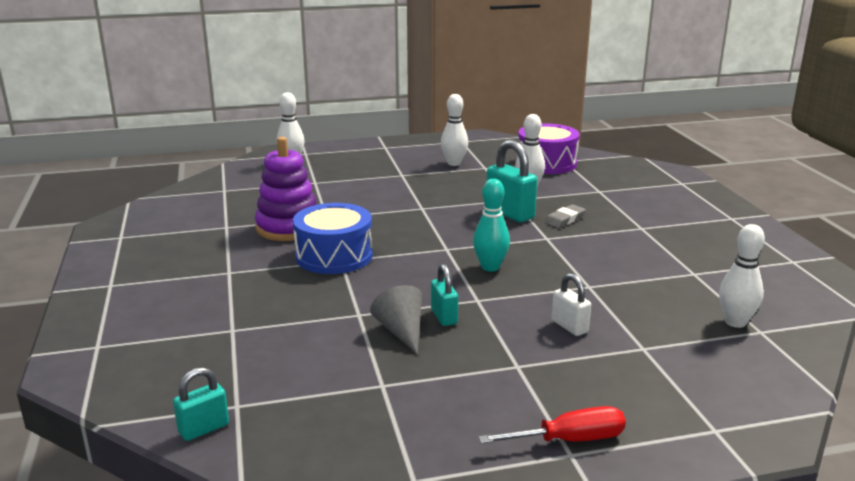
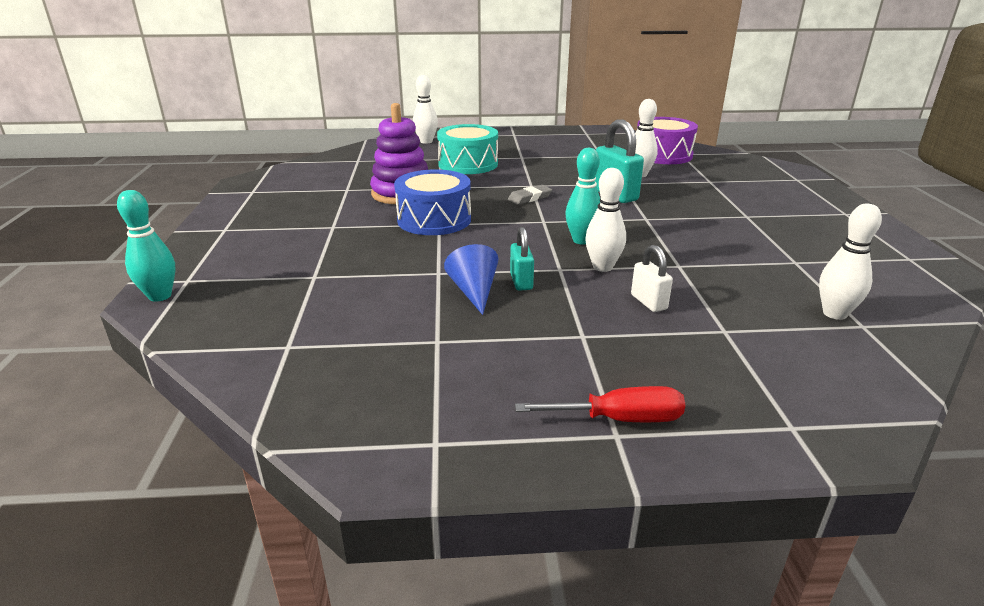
camera: 10 degrees right, 5 degrees up
(76, 366) = (160, 296): none -> turquoise bowling pin
(204, 429) = (247, 365): turquoise padlock -> none
(347, 187) = (468, 164): none -> turquoise drum
(401, 331) = (474, 292): grey cone -> blue cone
(454, 163) = (573, 150): white bowling pin -> white bowling pin (602, 267)
(564, 219) = (668, 203): grey eraser -> grey eraser (529, 198)

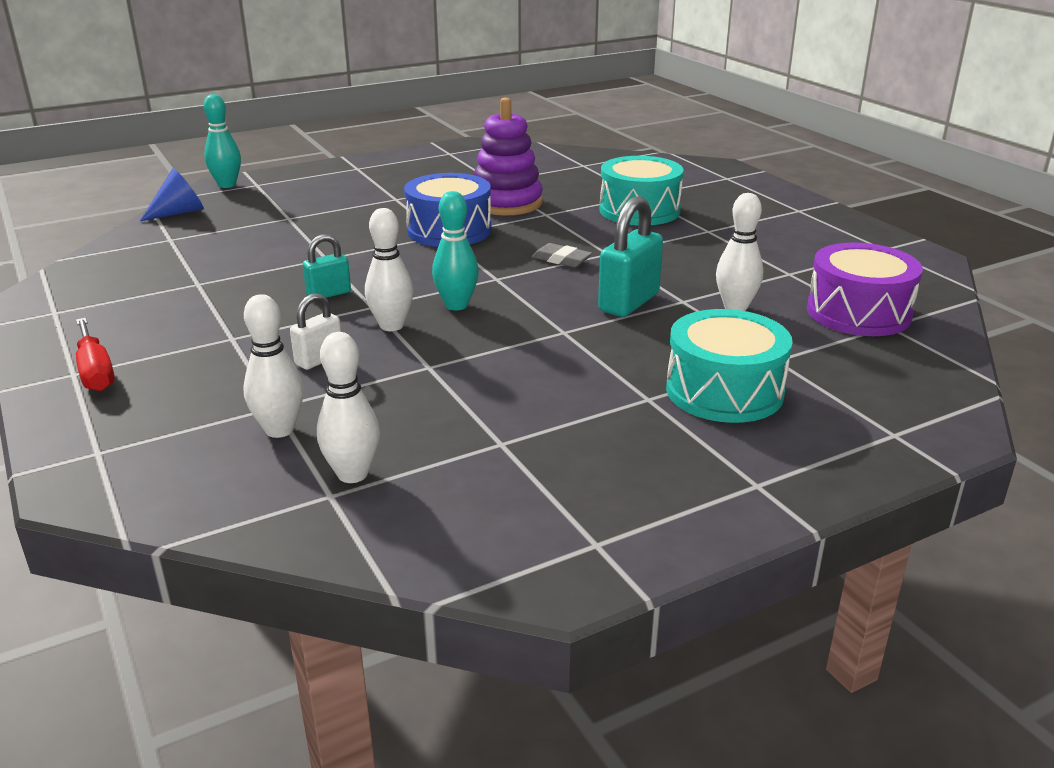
camera: 65 degrees right, 0 degrees up
(426, 141) = (692, 176): white bowling pin -> white bowling pin (279, 430)
(474, 292) = (294, 279): blue cone -> blue cone (179, 212)
(743, 198) = (724, 391): none -> turquoise drum

